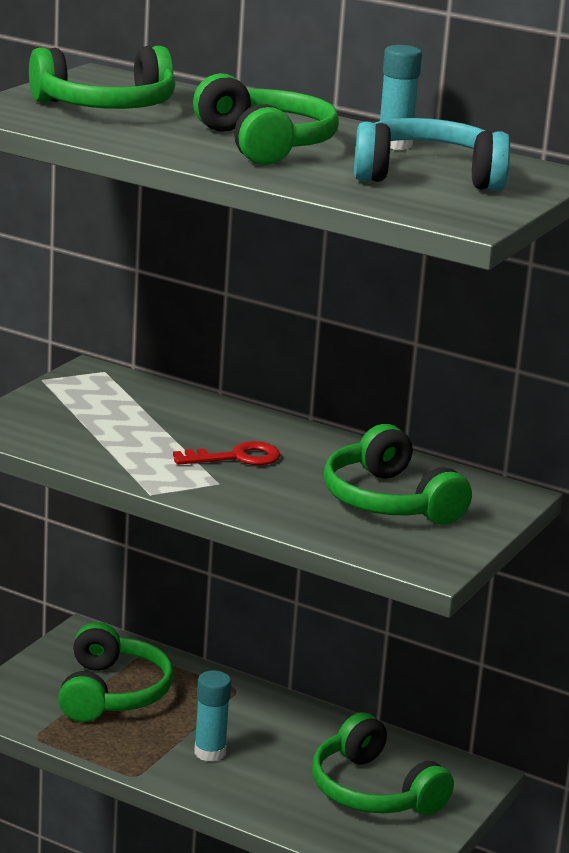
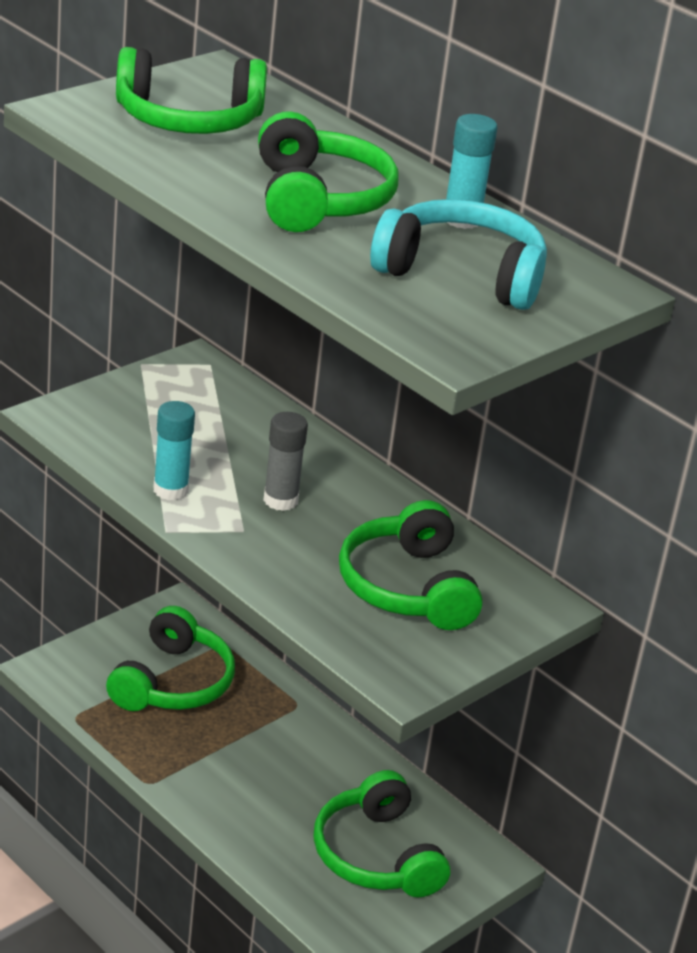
camera: 15 degrees right, 10 degrees up
(210, 752) = (234, 773): turquoise glue stick -> turquoise glue stick (170, 490)
(236, 457) = (280, 500): red key -> grey glue stick

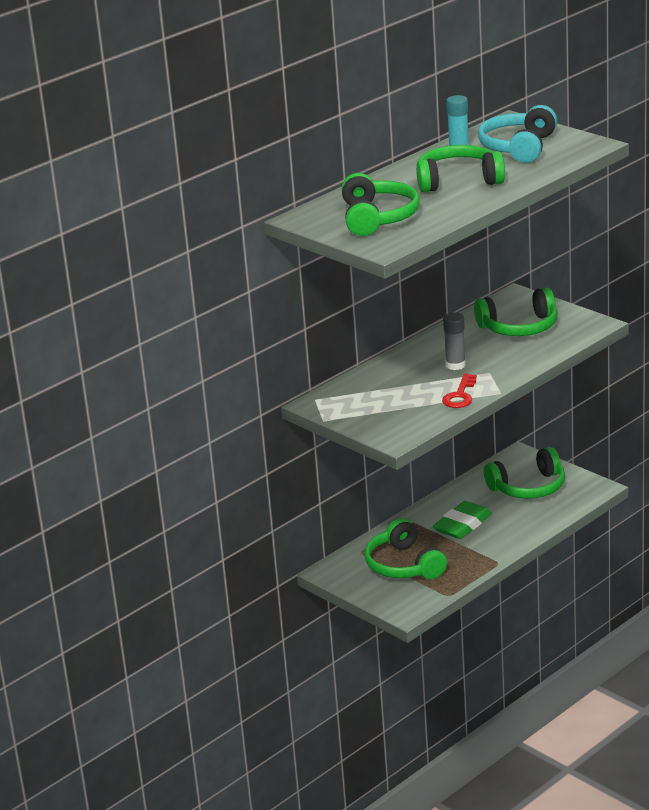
camera: 85 degrees left, 5 degrees down
(170, 490) = (460, 395): turquoise glue stick -> red key
(172, 682) = (404, 565): green headphones -> green headphones turned 135 degrees counterclockwise
(273, 759) = (462, 525): none -> green eraser

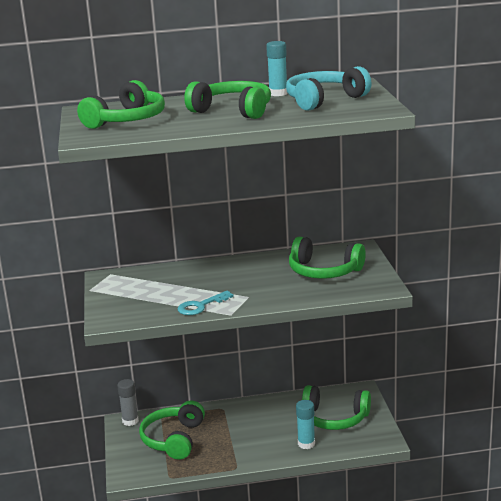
camera: 35 degrees right, 5 degrees down
(455, 365) = (235, 283): grey glue stick -> grey glue stick (130, 421)
(460, 395) = (200, 306): red key -> turquoise key
(462, 525) = (252, 426): green eraser -> none
(533, 518) = (306, 444): none -> turquoise glue stick

